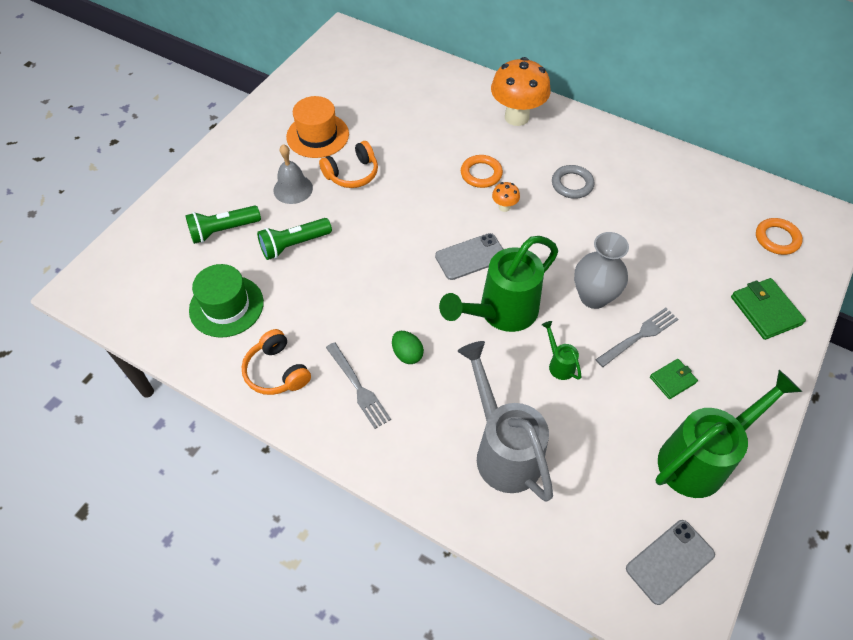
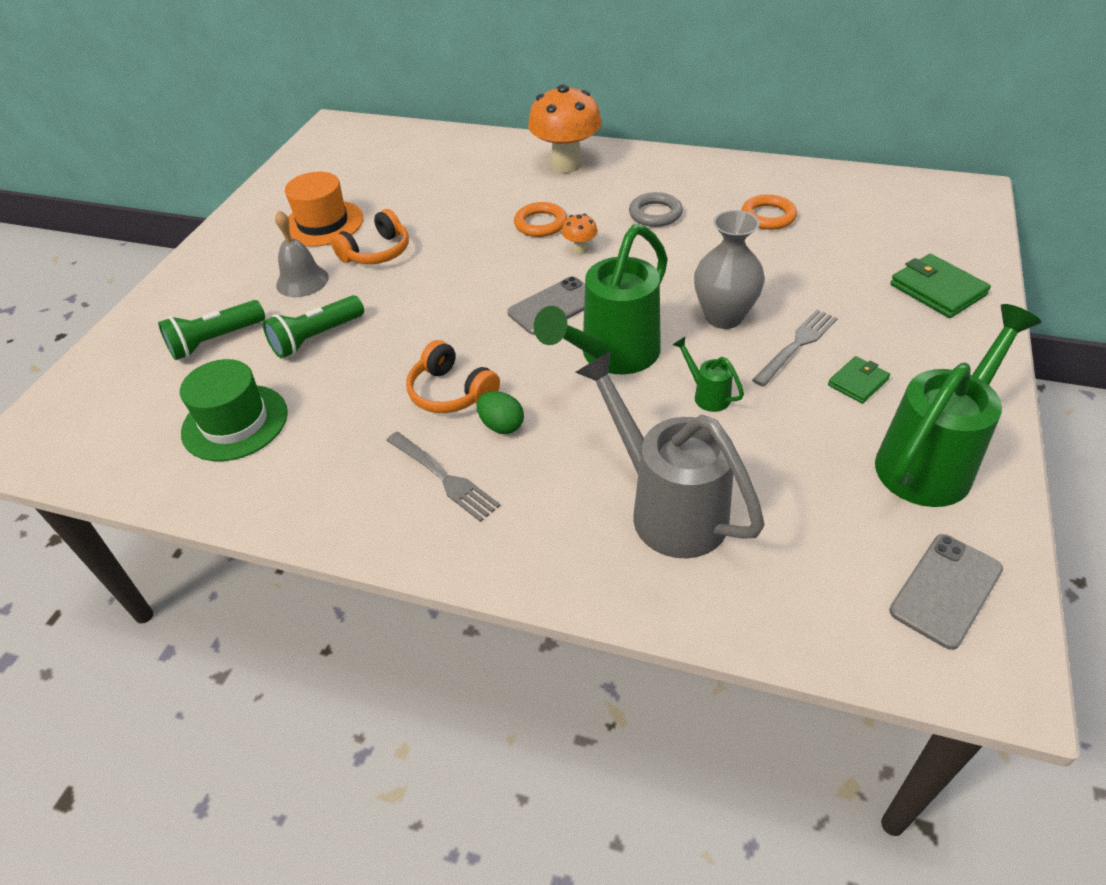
camera: 10 degrees left, 10 degrees down
(276, 371) = (322, 483): orange headphones -> orange headphones (451, 392)
(777, 239) = (917, 220): orange ring -> orange ring (768, 216)

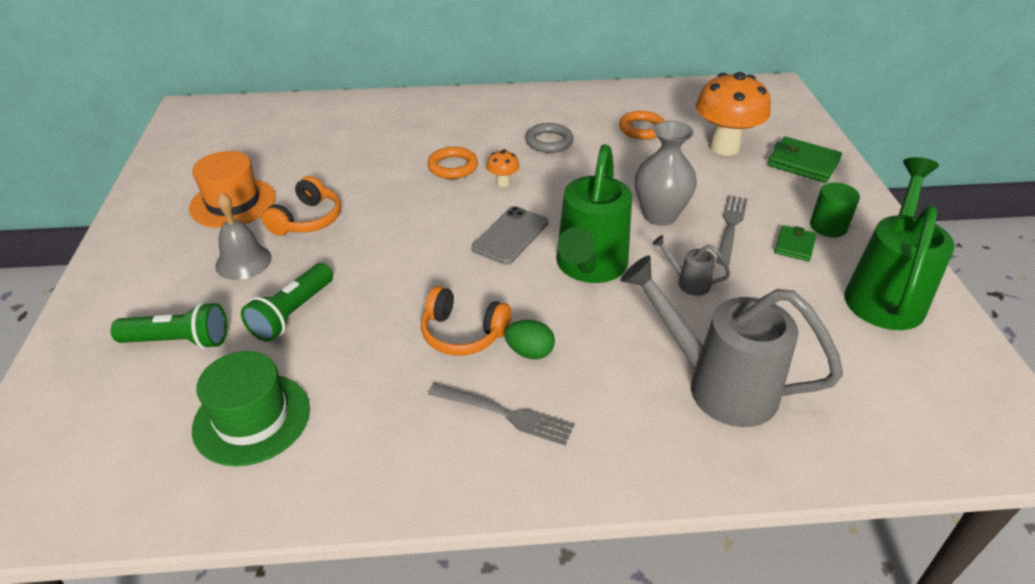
camera: 25 degrees left, 5 degrees down
(215, 341) = (179, 341): green flashlight -> green flashlight turned 120 degrees counterclockwise
(566, 165) = (444, 113): orange mushroom -> orange mushroom (724, 147)
(707, 395) = (688, 282): green watering can -> grey watering can
(916, 369) = (828, 226): none -> green cylinder
(946, 590) = (961, 391): grey phone -> none

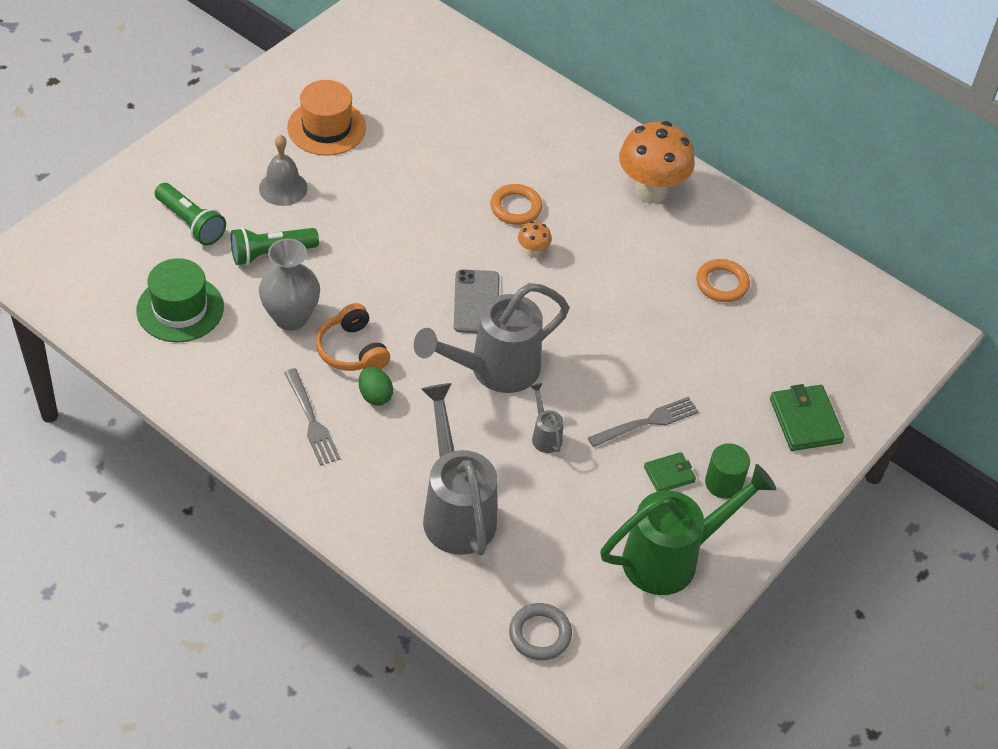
camera: 40 degrees right, 10 degrees up
(307, 220) = (358, 181): orange headphones -> none
(510, 236) = (476, 302): grey phone -> grey phone turned 75 degrees counterclockwise
(549, 142) = (624, 239): grey ring -> grey ring (540, 634)
(589, 268) = (493, 370): green watering can -> grey watering can
(659, 215) = (608, 371): grey vase -> grey vase (291, 317)
(724, 147) = (763, 354): orange mushroom -> orange mushroom (650, 191)

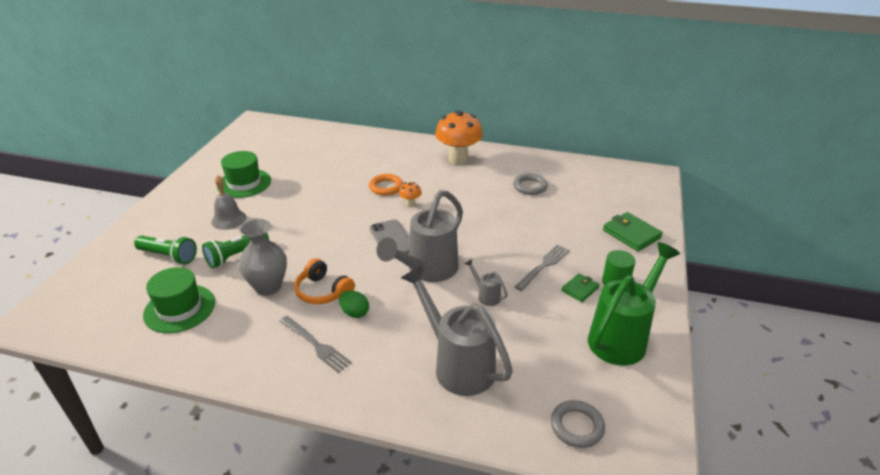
camera: 20 degrees left, 15 degrees down
(326, 127) = (244, 183): orange hat -> green hat
(722, 284) = (530, 186): orange ring -> grey ring

